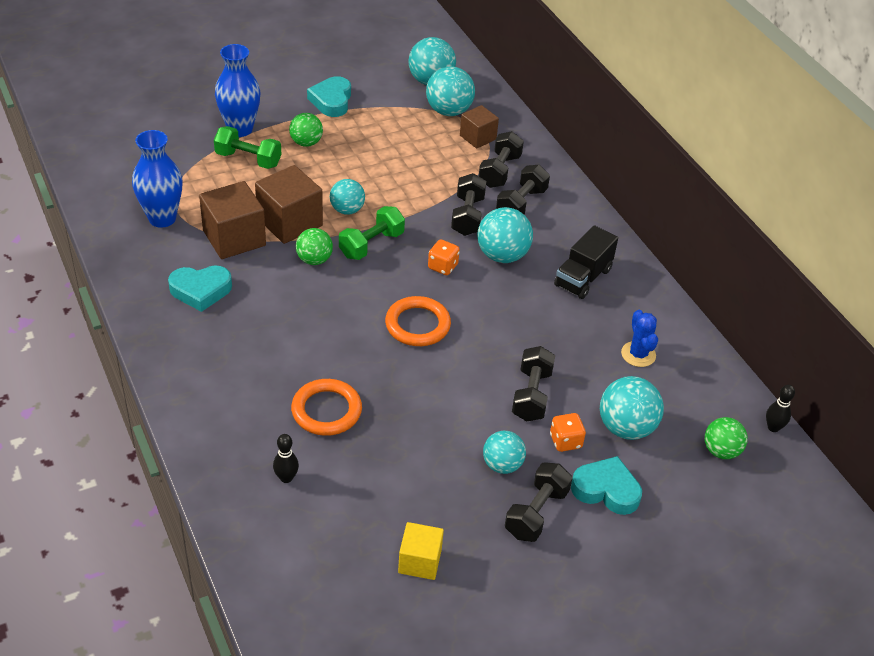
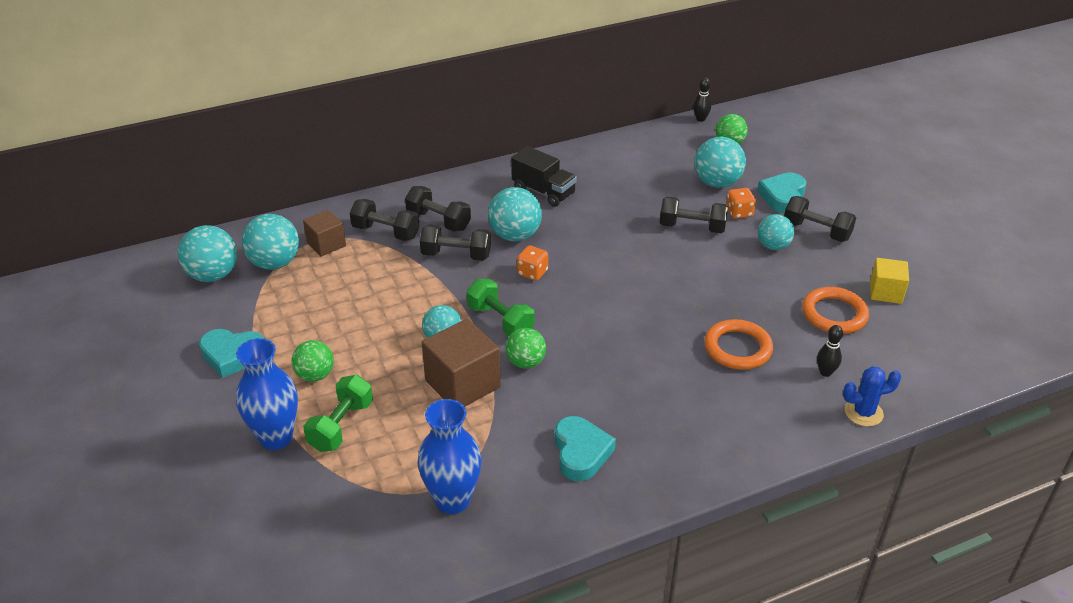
camera: 85 degrees left, 5 degrees down
(234, 238) = (490, 429): brown cube -> none
(417, 325) = (615, 290): orange ring -> orange ring (834, 314)
(638, 354) = (635, 171): blue cactus -> blue cactus (863, 412)

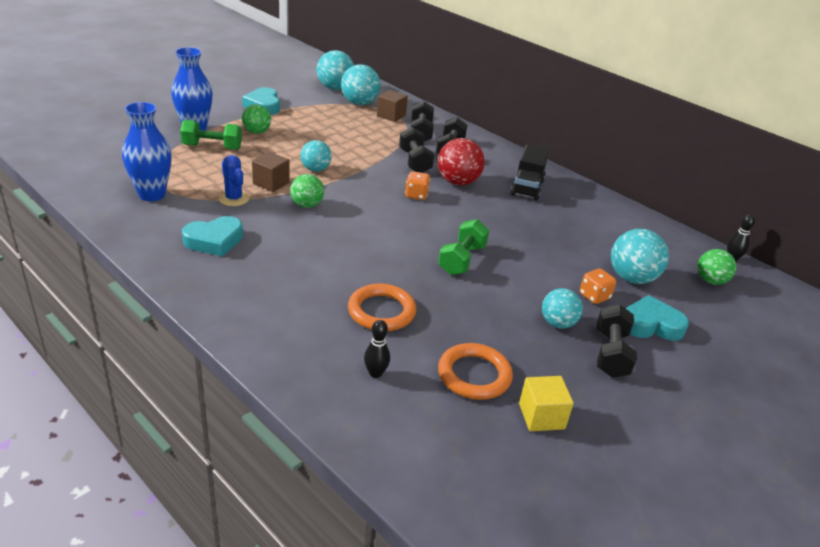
camera: 65 degrees right, 5 degrees down
(462, 384) = (271, 183): brown cube -> brown cube, size x0.61
(500, 321) = (349, 189): green dumbbell -> green dumbbell (462, 260)
(515, 235) = (458, 182): turquoise ball -> red ball
(692, 227) = (545, 269): black dumbbell -> none
(863, 412) = (325, 405): blue cactus -> blue cactus (234, 199)

